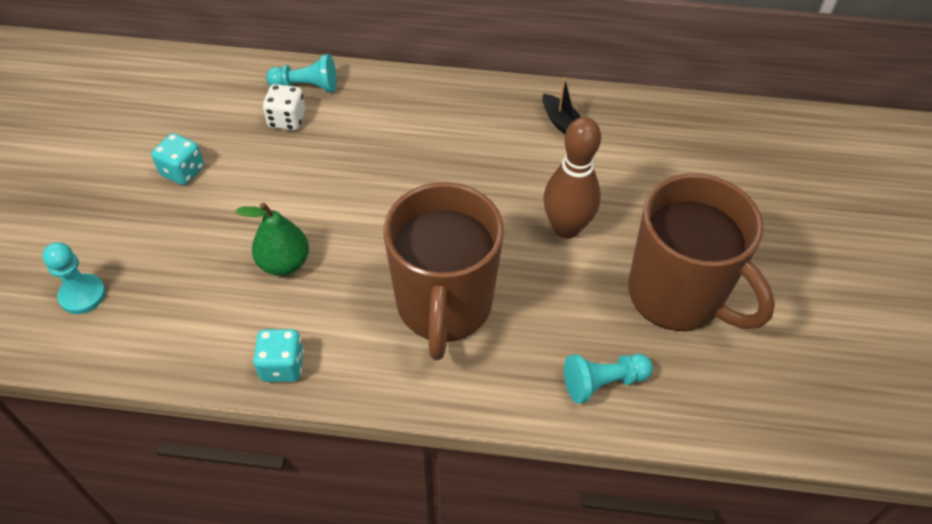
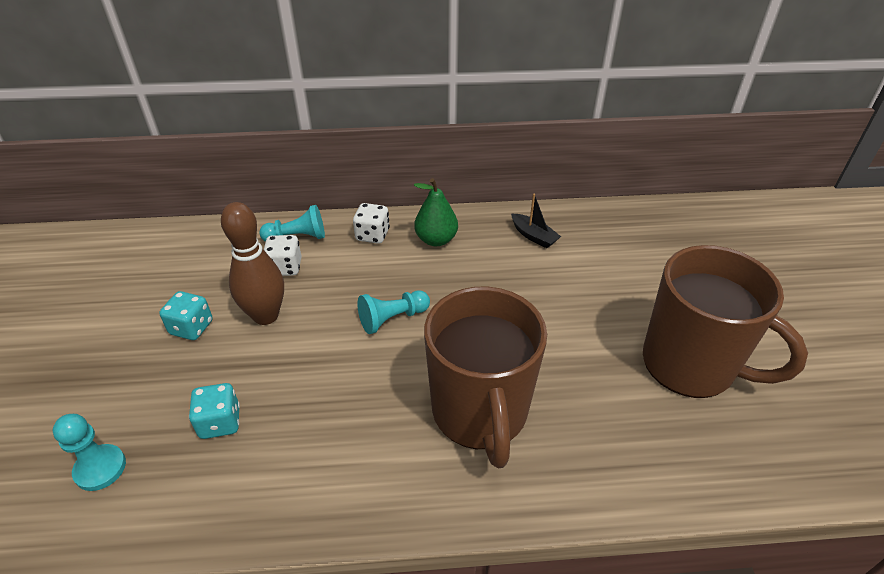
camera: 10 degrees left, 10 degrees down
(282, 366) = (332, 505): turquoise dice -> turquoise dice (220, 422)
(284, 263) = (310, 398): green pear -> green pear (436, 240)
(386, 96) = (372, 235): none -> white dice
(566, 228) = (569, 322): brown bowling pin -> brown bowling pin (266, 316)
(603, 382) = (657, 461): turquoise pawn -> turquoise pawn (392, 319)

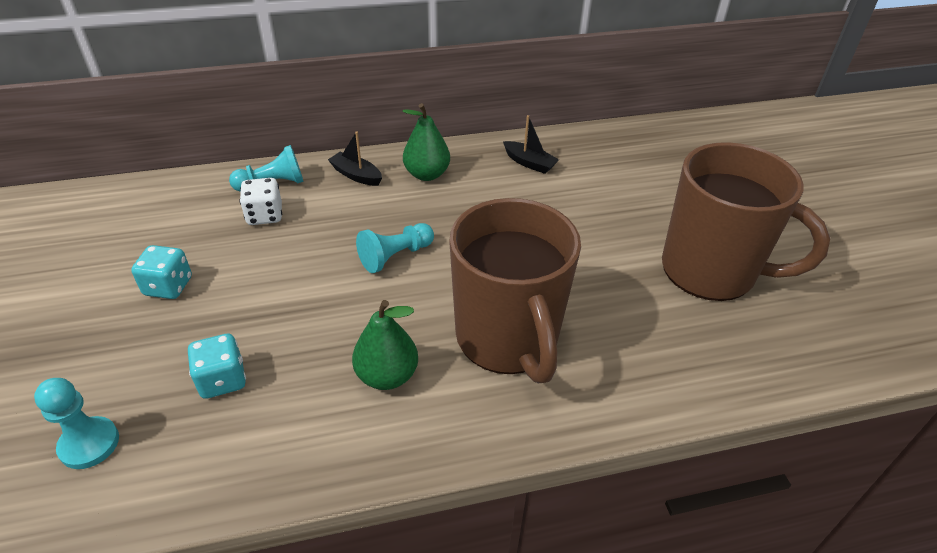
camera: 10 degrees left, 0 degrees up
(266, 316) = (252, 266): brown bowling pin -> none
(363, 436) = (387, 376): none -> green pear
(372, 235) = (356, 175): white dice -> black boat

